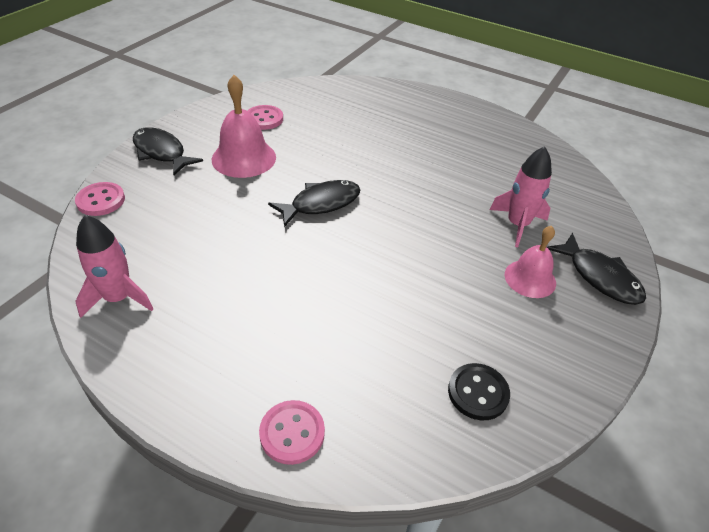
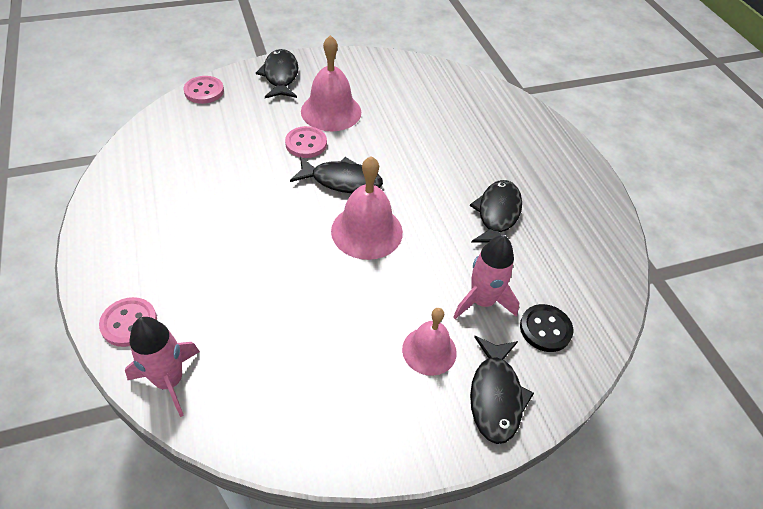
camera: 40 degrees right, 5 degrees up
(119, 298) = (140, 165): pink rocket -> pink rocket (169, 381)
(264, 119) = (385, 87): pink button -> pink button (306, 143)
(386, 228) = (367, 231): none -> pink bell
(454, 164) = (497, 214): none -> black fish
(478, 393) = (270, 397): black button -> black button (545, 329)

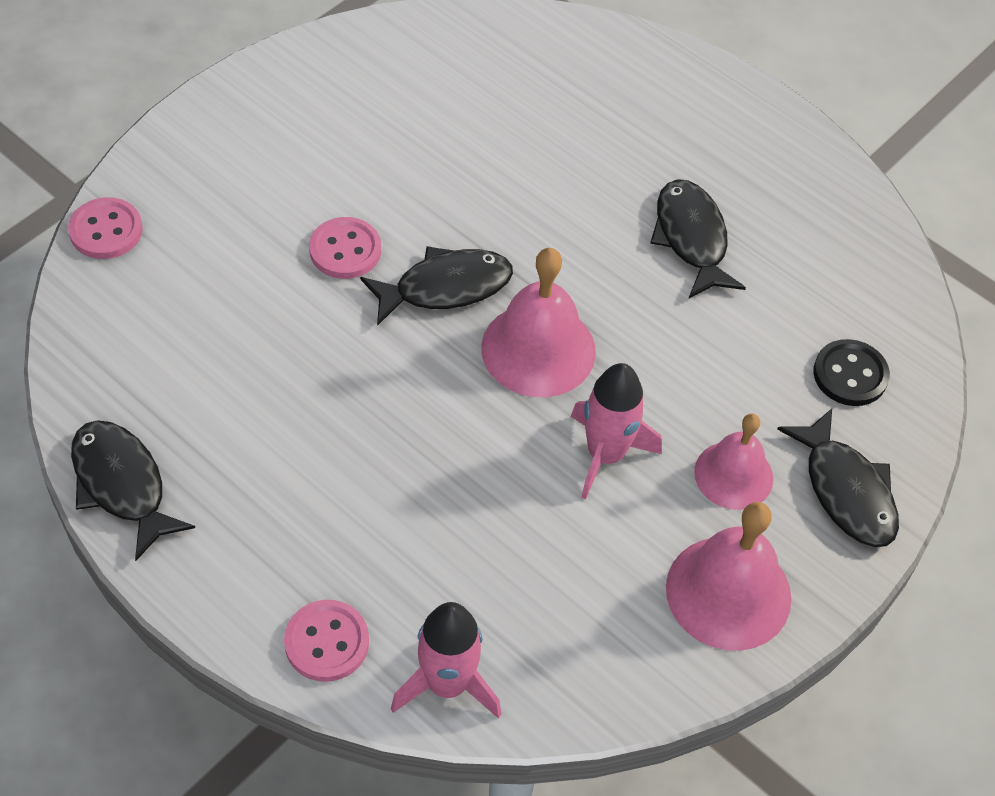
camera: 30 degrees left, 5 degrees up
(280, 76) = (206, 145): black fish -> black fish (122, 484)
(331, 111) = (338, 175): pink bell -> pink bell (728, 592)
(482, 301) = (753, 376): pink rocket -> pink rocket (605, 454)

